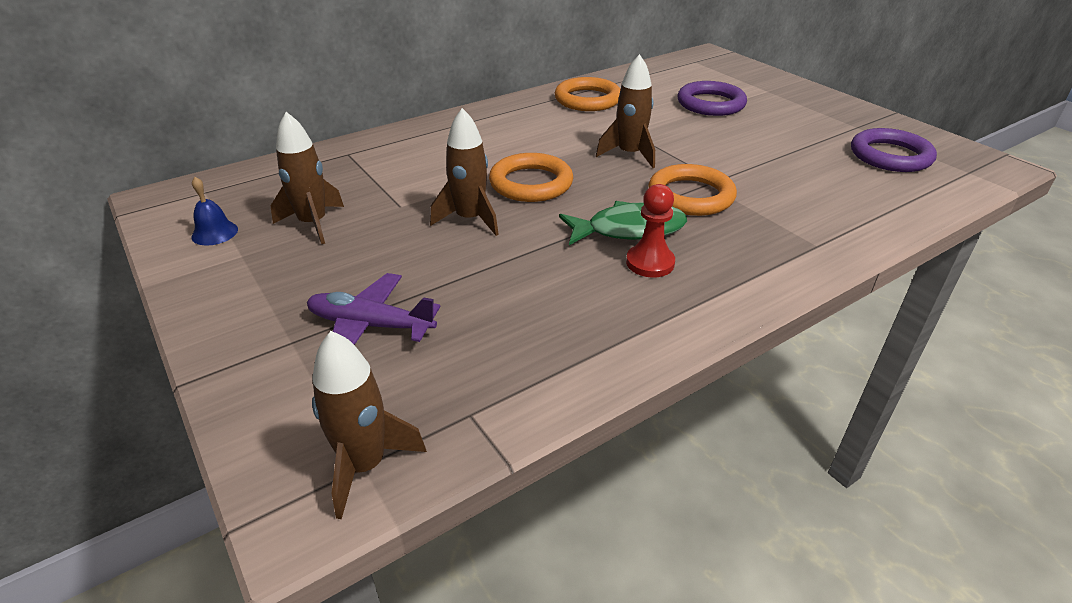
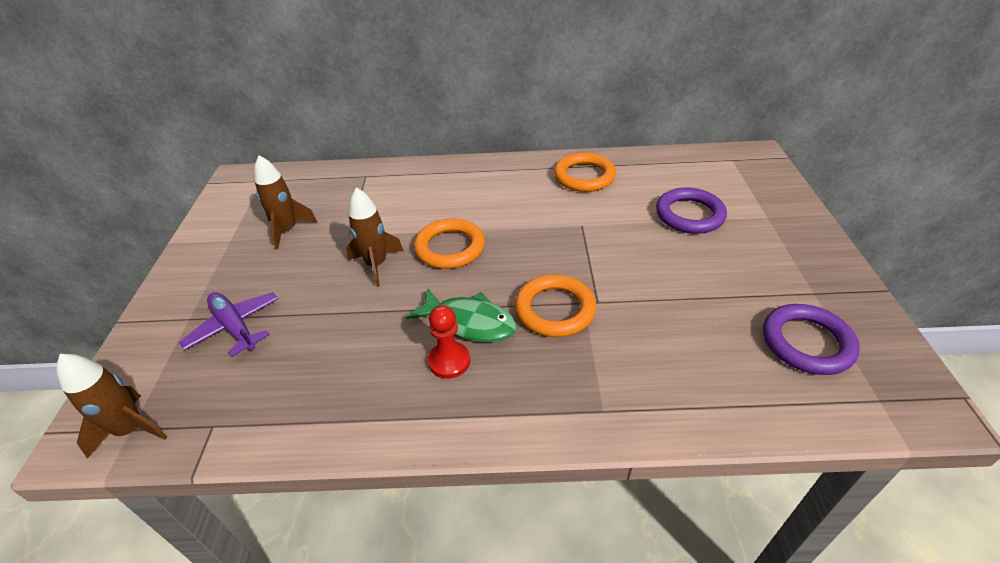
camera: 35 degrees right, 5 degrees up
(214, 233) = (235, 216): blue bell -> none
(629, 154) = (554, 247): brown rocket -> none

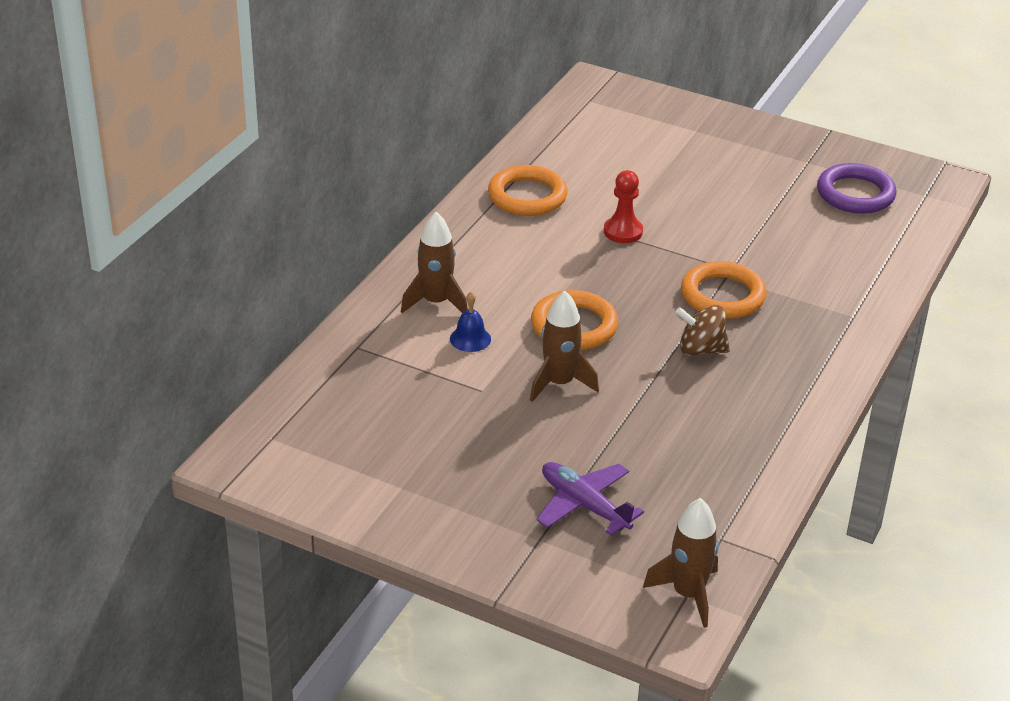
camera: 65 degrees left, 5 degrees down
(235, 327) = (584, 505): purple plane -> purple plane turned 60 degrees clockwise
(288, 230) = (425, 435): brown rocket -> brown rocket (435, 302)
(402, 211) = (470, 339): none -> blue bell
(449, 361) = (742, 376): red pawn -> red pawn (623, 232)
(469, 322) = (701, 349): green fish -> brown spinning top
(689, 215) = (655, 167): purple ring -> none

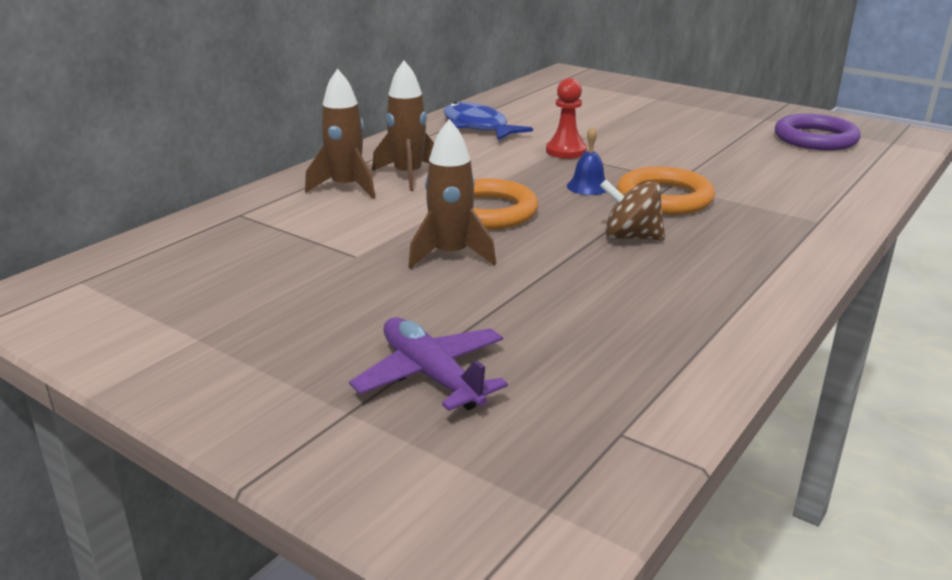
camera: 10 degrees right, 10 degrees down
(470, 339) = (367, 215): blue bell -> blue bell (588, 186)
(527, 196) = (478, 127): orange ring -> blue fish
(688, 594) = (551, 508): brown rocket -> brown rocket (408, 175)

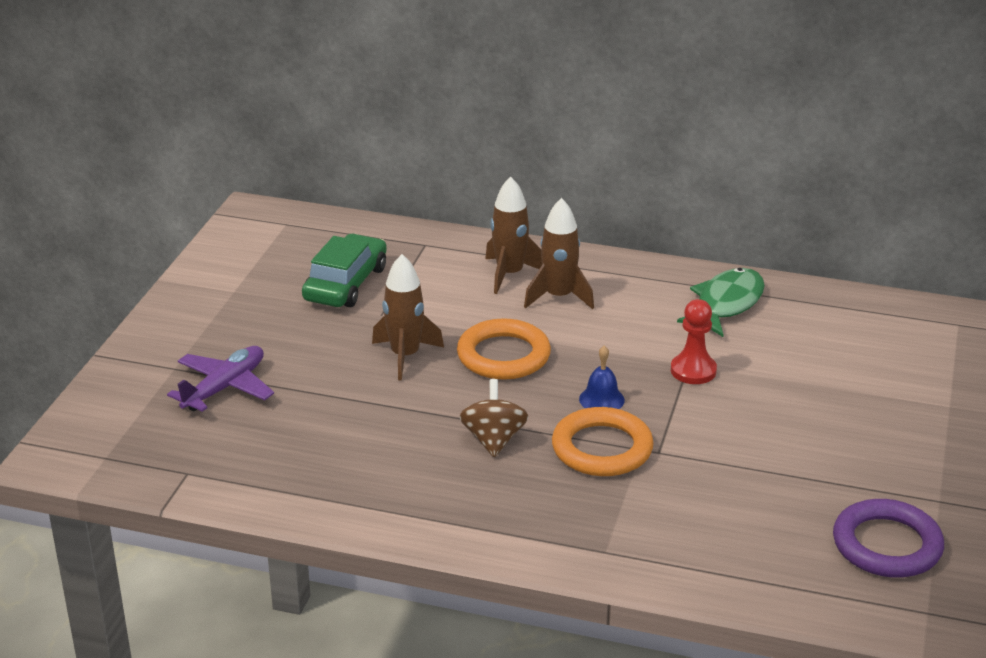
camera: 70 degrees right, 5 degrees up
(269, 265) = (346, 284): none -> green car
(478, 127) = (726, 304): blue fish -> green fish

